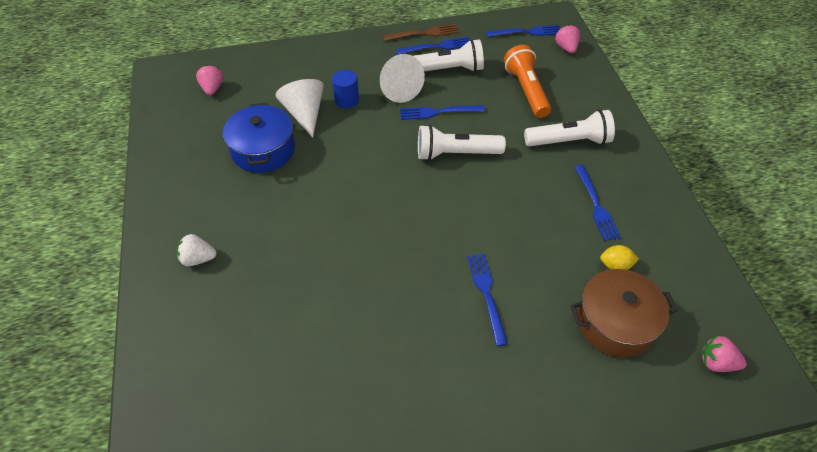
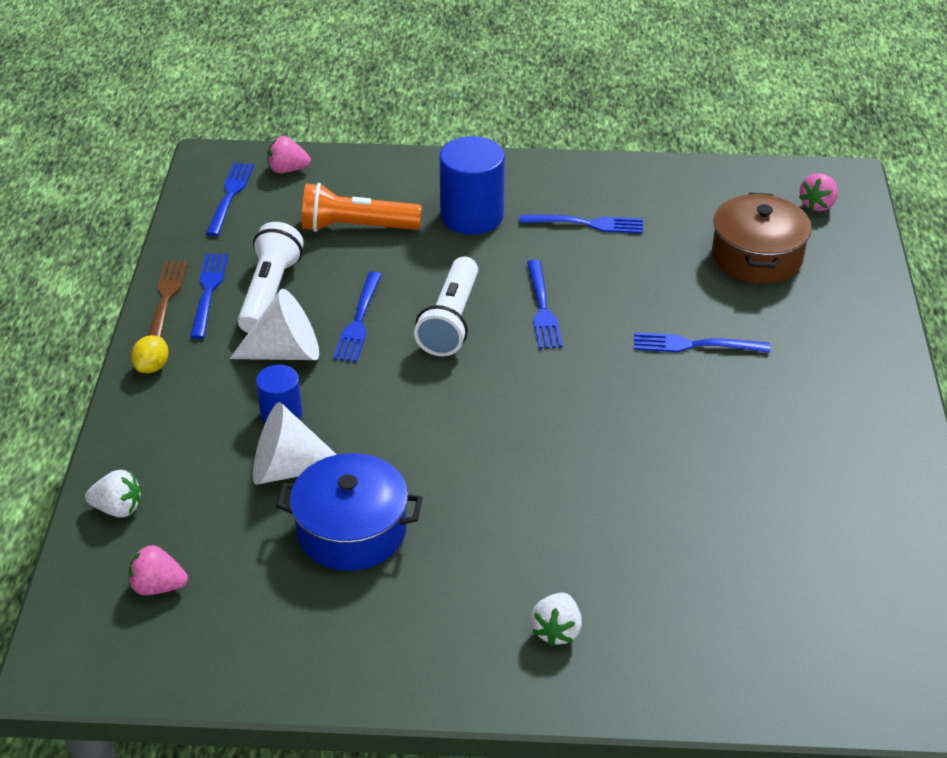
camera: 75 degrees left, 10 degrees down
(262, 61) = (118, 508): none -> white strawberry
(489, 197) = (542, 308): none -> blue fork
(569, 141) = (472, 216): white flashlight -> blue cylinder
(615, 265) = (680, 234): yellow lemon -> yellow lemon (152, 367)

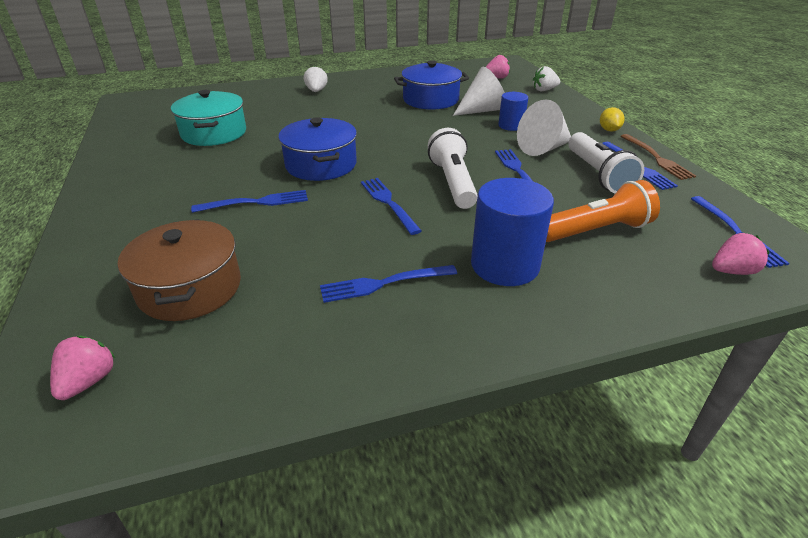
camera: 160 degrees right, 5 degrees down
(603, 394) = (321, 164): none -> blue pot
(759, 516) = (214, 133): none -> turquoise pot

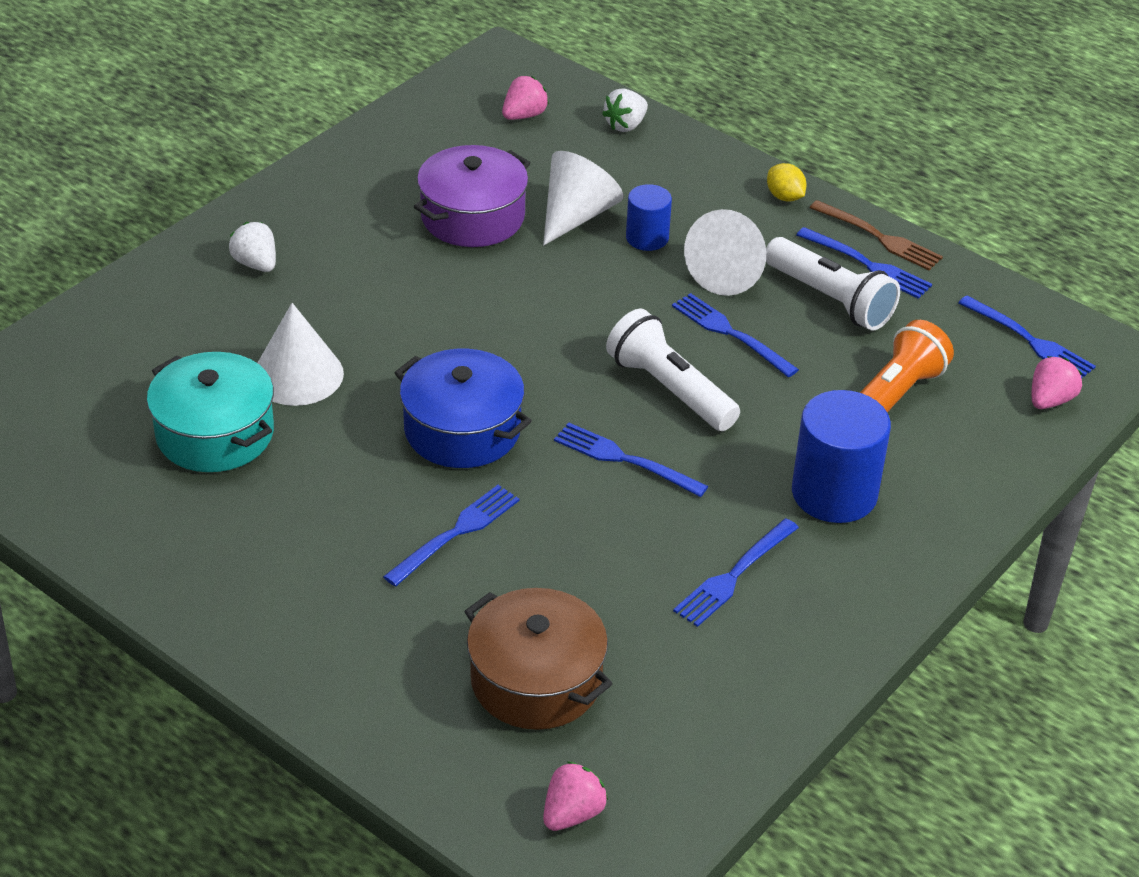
camera: 35 degrees left, 5 degrees up
(89, 381) = (572, 813): pink strawberry -> pink strawberry turned 60 degrees clockwise
(278, 125) = (298, 374): none -> white cone
(430, 100) = (473, 217): blue pot -> purple pot

